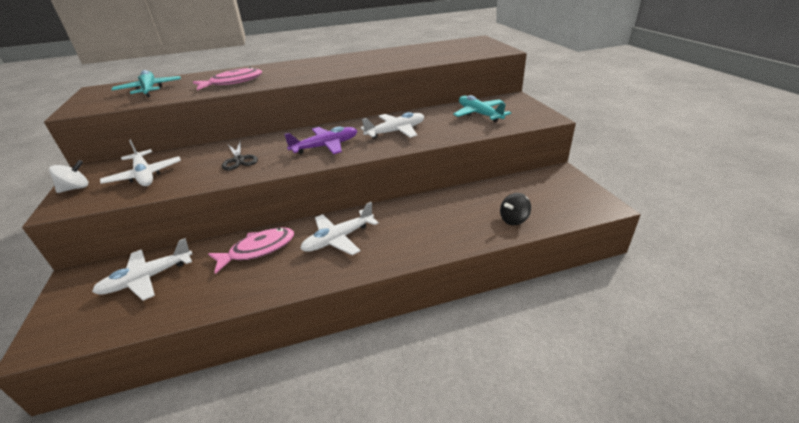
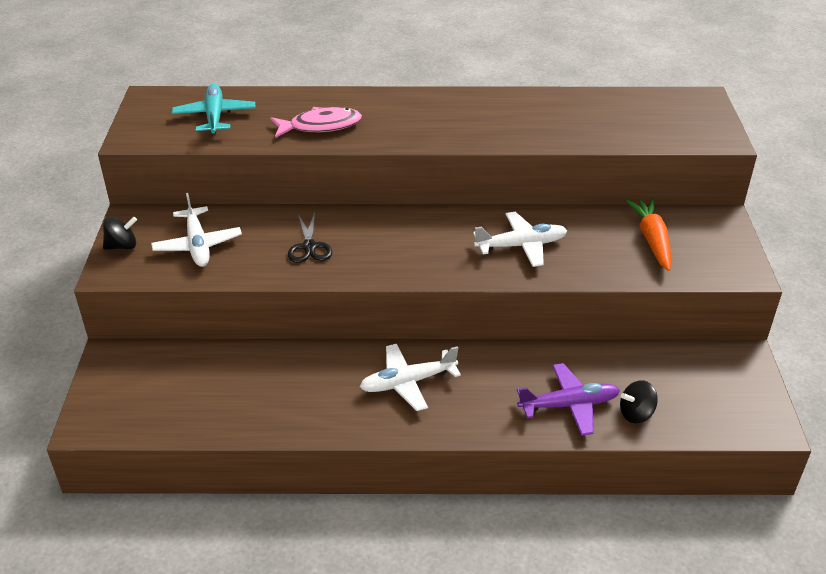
camera: 15 degrees right, 5 degrees up
(76, 188) = (122, 246): white spinning top -> black spinning top
(147, 278) = (187, 377): white plane -> none
(258, 250) = (311, 372): pink fish -> none
(325, 146) = (421, 250): purple plane -> purple plane (569, 405)
(479, 114) = (652, 240): turquoise plane -> orange carrot

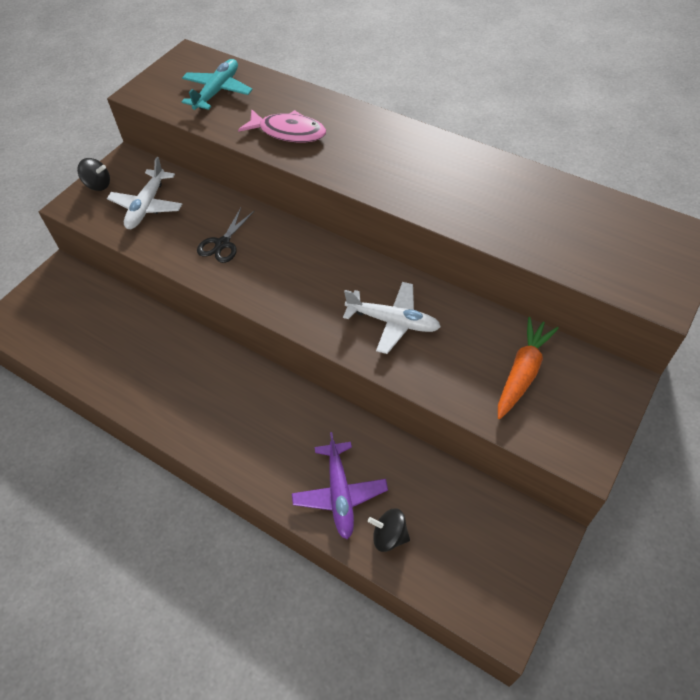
camera: 35 degrees right, 15 degrees up
(407, 382) = (232, 400): white plane -> none
(569, 405) = (340, 494): purple plane -> purple plane turned 60 degrees clockwise

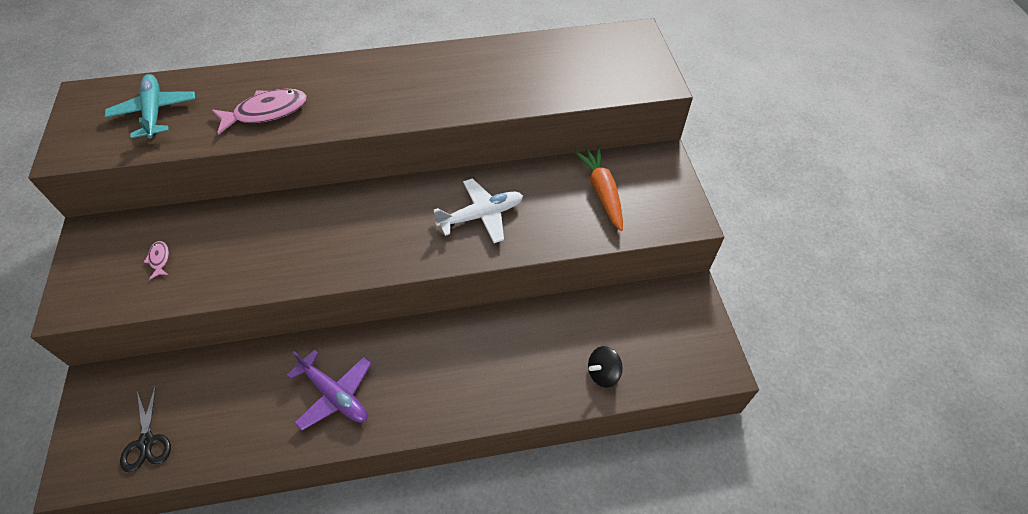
camera: 45 degrees left, 0 degrees up
(98, 185) = (80, 271): black spinning top -> none
(147, 206) = (159, 259): white plane -> pink fish
(222, 244) = (274, 245): black scissors -> black scissors (147, 442)
(340, 494) = (542, 373): purple plane -> purple plane (335, 395)

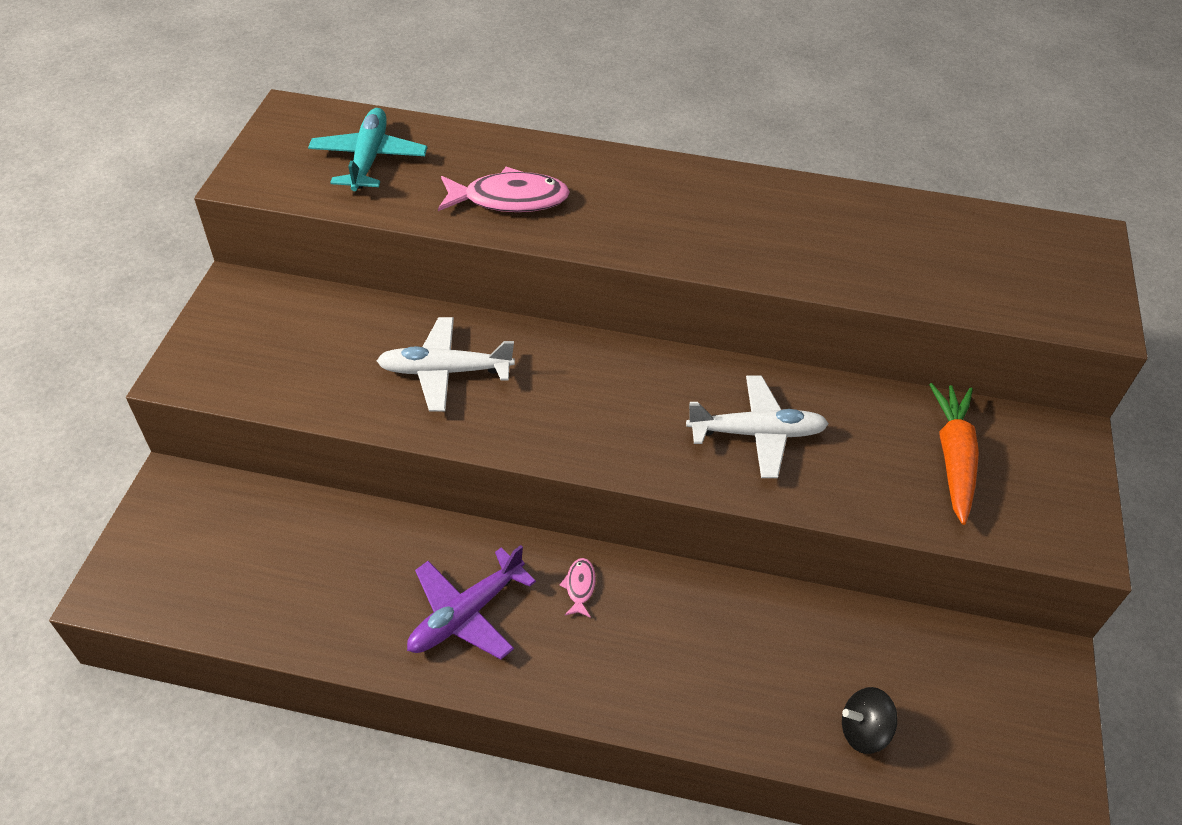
camera: 20 degrees right, 5 degrees down
(147, 442) = (209, 583): black scissors -> none
(159, 259) = (308, 351): pink fish -> pink fish (580, 587)
(263, 242) = (444, 371): none -> white plane
(335, 395) = (465, 614): purple plane -> purple plane turned 75 degrees clockwise

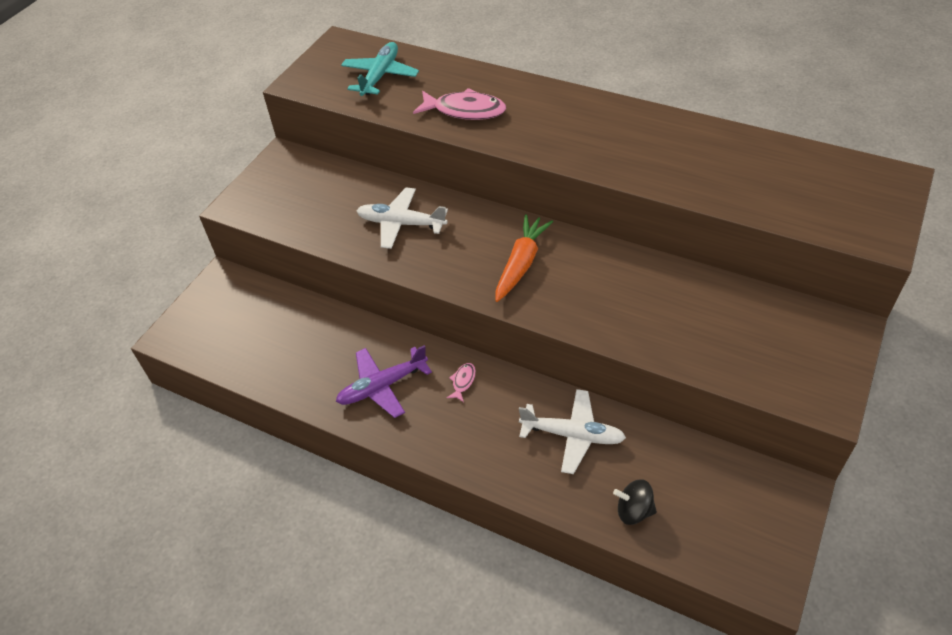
camera: 20 degrees right, 0 degrees up
(757, 433) = (604, 292): white plane -> white plane (573, 435)
(953, 458) = (747, 329): orange carrot -> orange carrot (521, 264)

